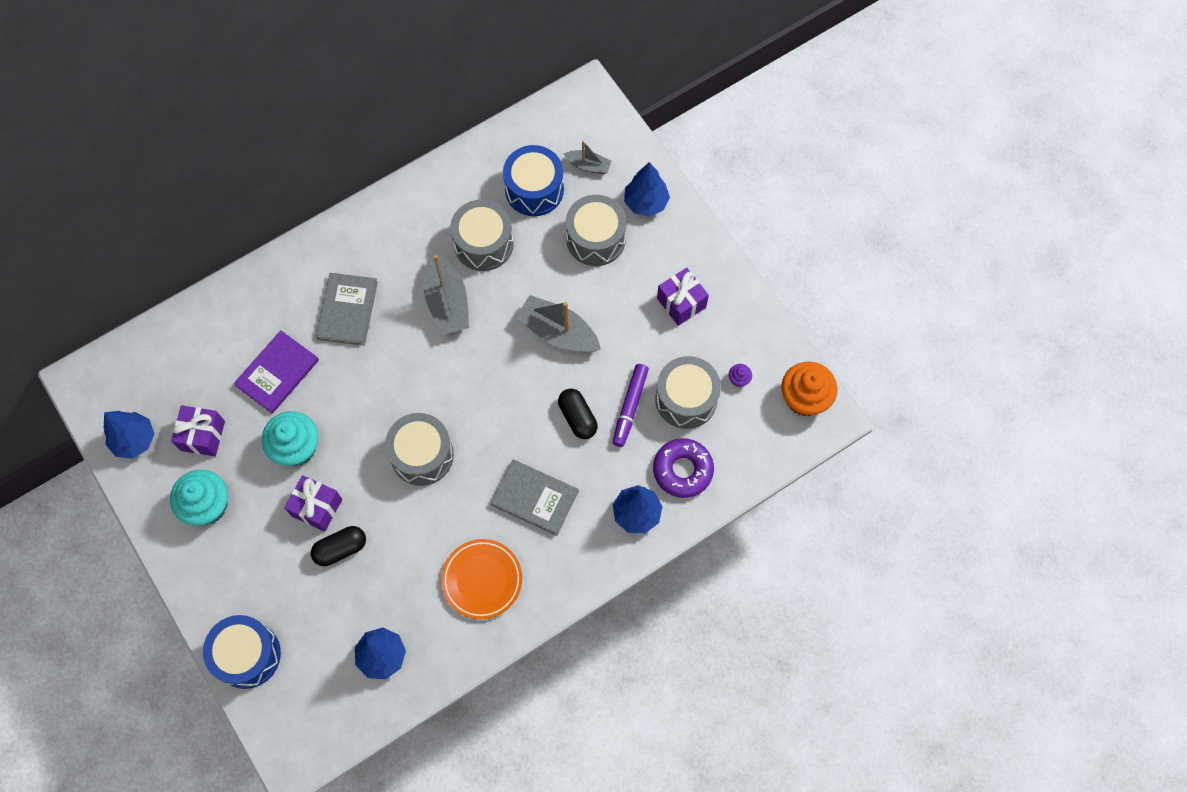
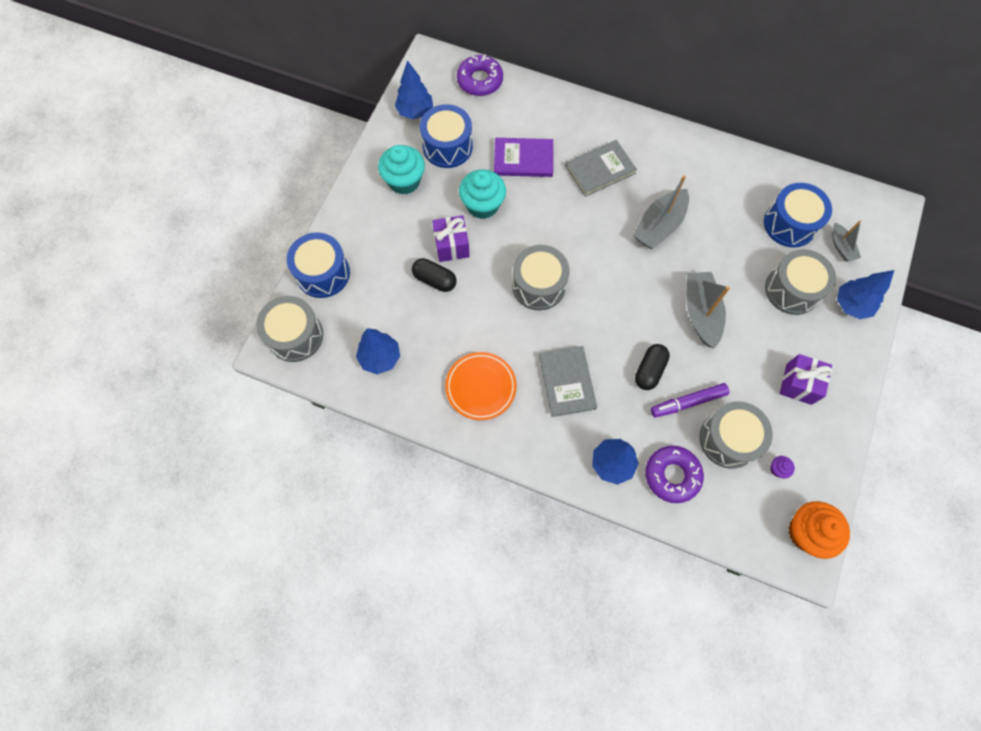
camera: 55 degrees right, 0 degrees up
(151, 350) = (480, 80): none -> purple donut
(203, 436) = (447, 146): purple gift -> blue drum
(483, 243) = (721, 219): grey drum -> grey drum (295, 336)

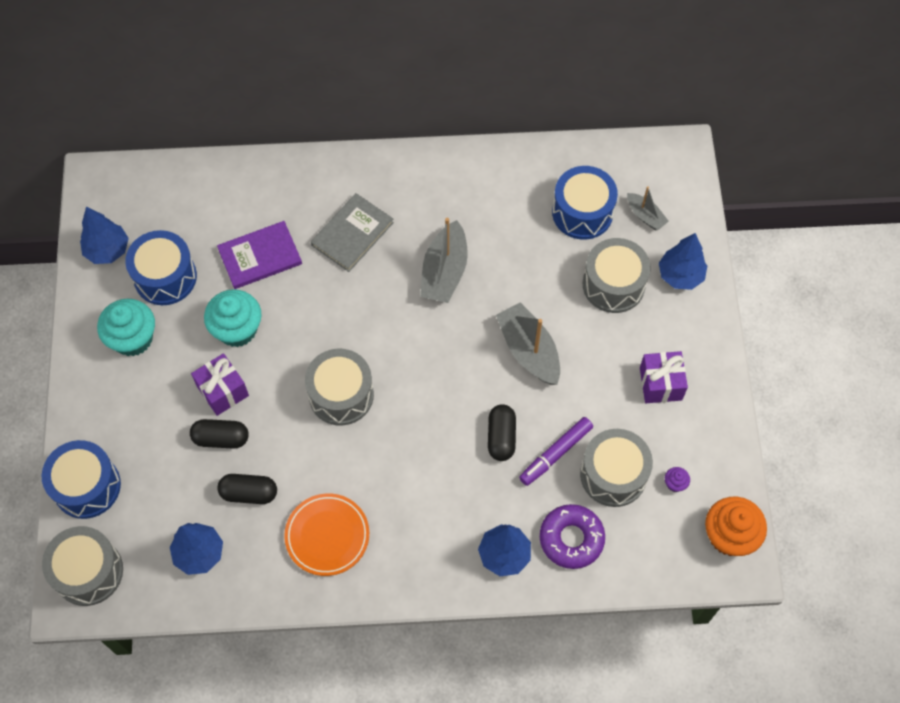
camera: 25 degrees left, 5 degrees down
(437, 329) = (249, 493): none -> black capsule
(480, 80) = (167, 183): purple donut -> none
(567, 382) = (418, 488): grey book -> none

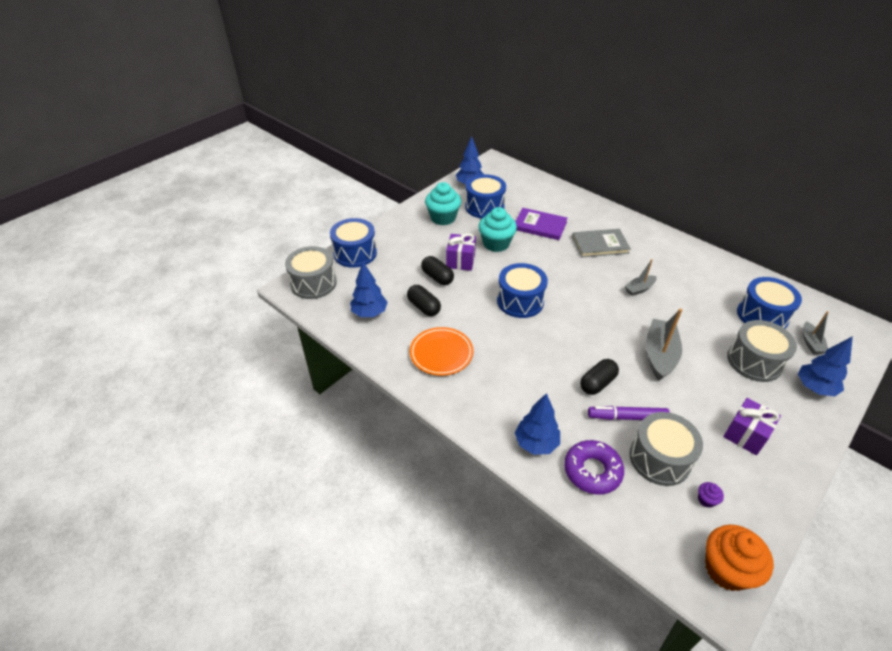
camera: 45 degrees right, 20 degrees down
(341, 395) = (520, 301): grey drum -> blue drum
(444, 272) = (639, 289): grey boat -> grey boat, size x0.56

